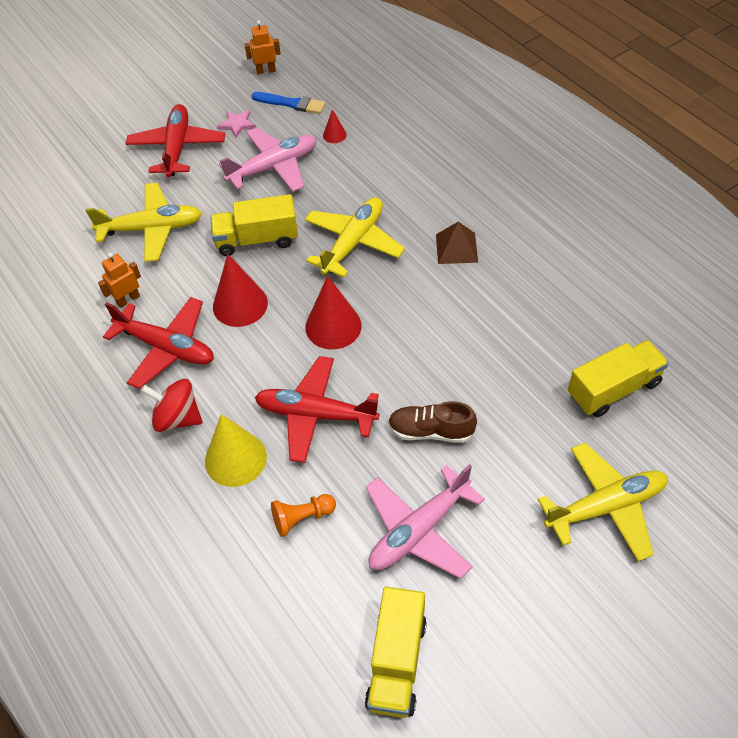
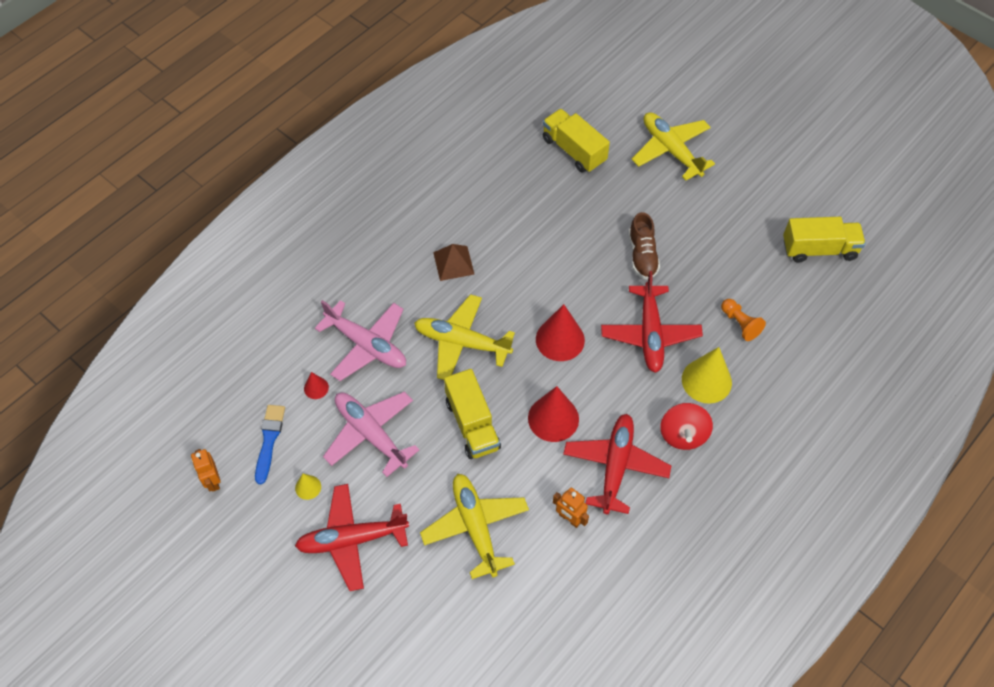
camera: 105 degrees left, 5 degrees up
(237, 124) = (308, 487): pink star -> yellow cone
(419, 530) = (724, 251): pink plane -> pink plane (367, 345)

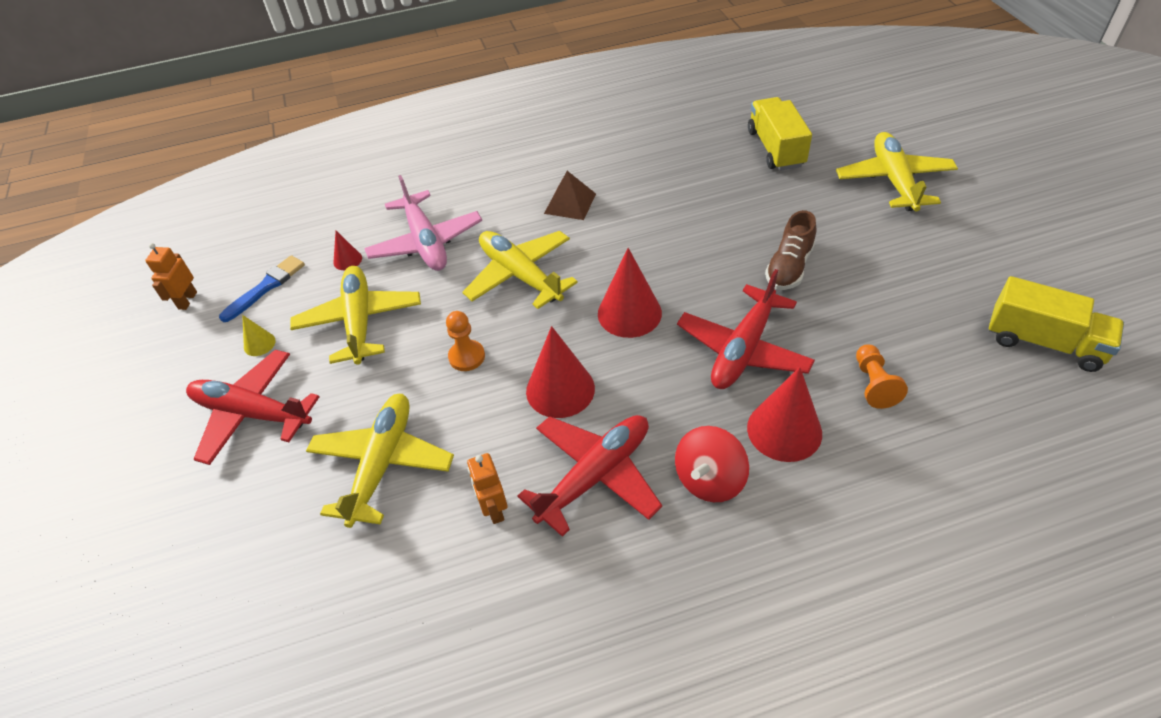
camera: 35 degrees right, 10 degrees down
(371, 434) = (360, 321): pink plane -> yellow plane
(472, 424) = (467, 357): yellow truck -> orange pawn
(706, 381) = (784, 430): yellow cone -> red cone

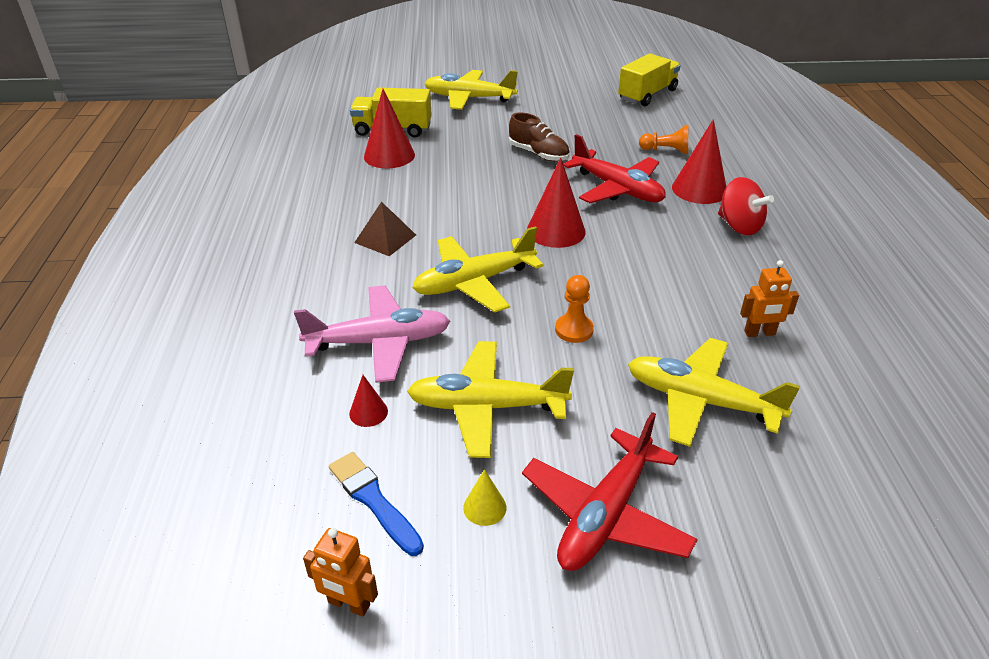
camera: 80 degrees left, 10 degrees down
(560, 389) = (633, 279): red cone -> red cone (389, 156)
(595, 475) = (730, 275): red plane -> none

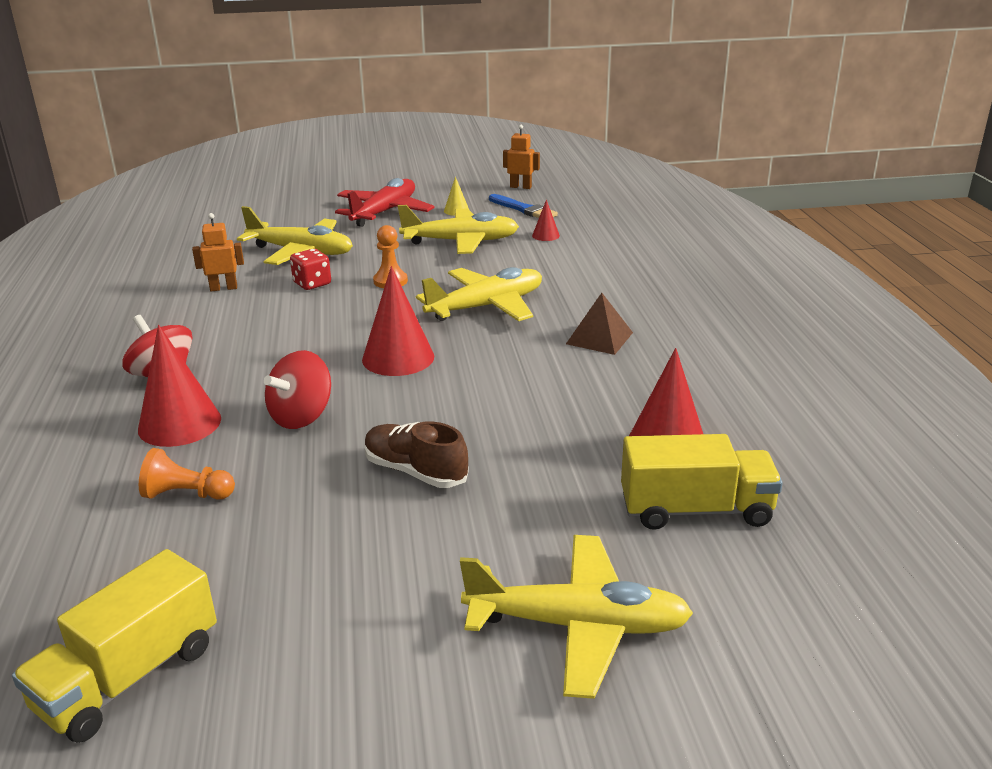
camera: 175 degrees right, 10 degrees down
(379, 342) = (558, 266): pink plane -> none
(617, 189) = (302, 417): red plane -> red spinning top
(661, 332) = (312, 284): none -> red dice

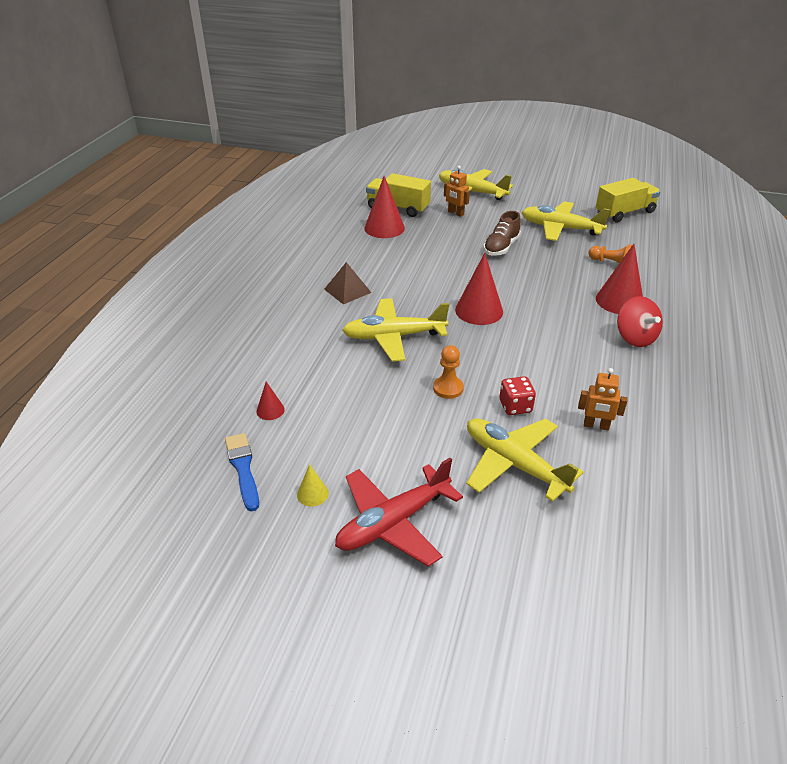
camera: 155 degrees left, 10 degrees up
(302, 417) = (549, 287): red spinning top -> none
(415, 471) = (501, 247): brown shoe -> brown shoe turned 60 degrees clockwise
(461, 242) = (352, 427): yellow plane -> yellow plane (560, 228)
(521, 187) = (194, 528): orange robot -> orange robot (455, 213)

